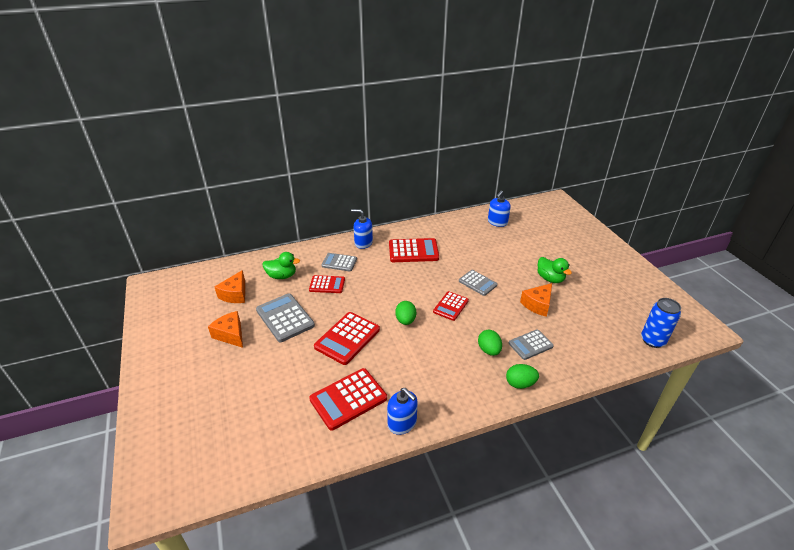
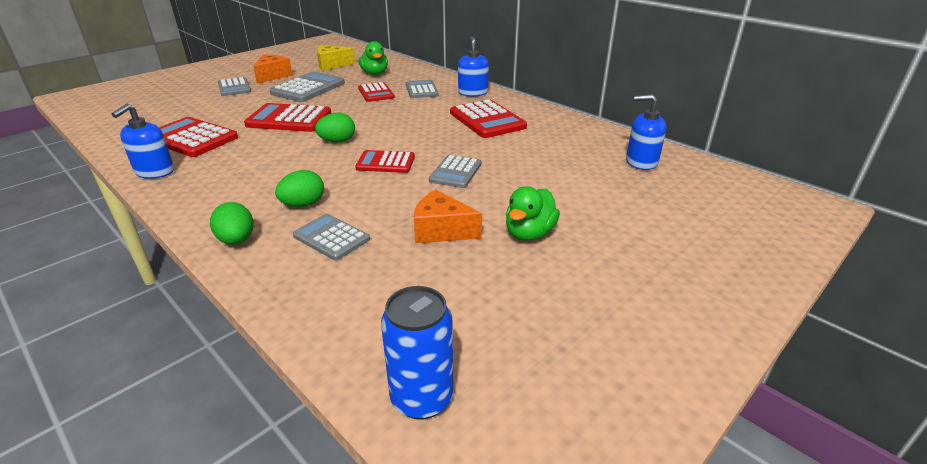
camera: 65 degrees right, 5 degrees down
(235, 294) = (332, 65): orange cheese -> yellow cheese
(241, 363) = (234, 87): none -> grey calculator

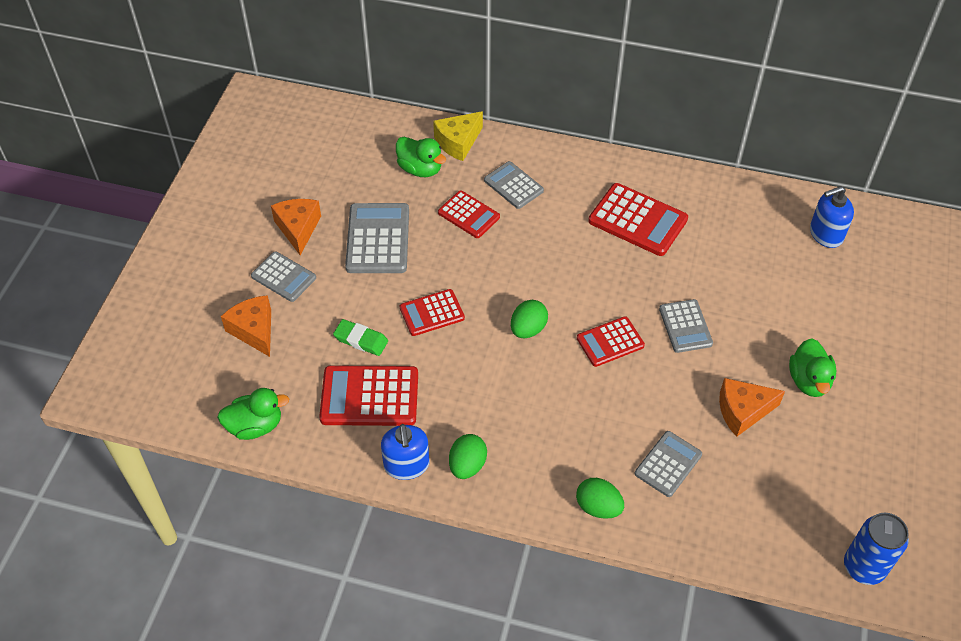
camera: 30 degrees left, 20 degrees up
(111, 129) = (255, 426): none -> green duck
(183, 99) = (254, 330): none -> orange cheese
(230, 117) = (361, 340): none -> green eraser
(289, 119) = (432, 313): red calculator -> red calculator, size x0.63
(303, 204) = (601, 437): green egg -> green egg (467, 465)
(331, 237) = (668, 464): grey calculator -> grey calculator turned 120 degrees clockwise
(332, 65) = (342, 169): yellow cheese -> yellow cheese (458, 142)
(473, 93) = (575, 168): blue soap dispenser -> none

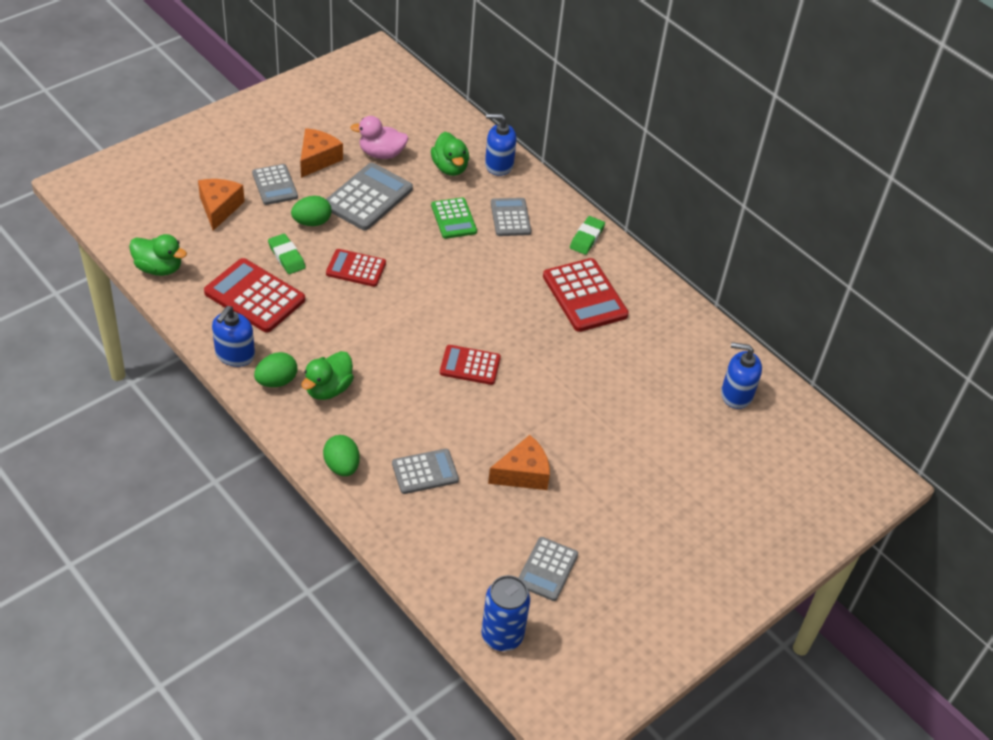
camera: 30 degrees right, 5 degrees down
(349, 190) = (381, 154): none -> pink duck
(458, 142) = (499, 165): yellow cheese -> blue soap dispenser
(469, 215) = (453, 219): red calculator -> green calculator
(528, 329) = (416, 320): green egg -> green egg (312, 222)
(590, 167) = (586, 238): none -> green eraser
(685, 326) = (542, 390): grey calculator -> grey calculator (547, 569)
(742, 411) = (523, 473): orange cheese -> orange cheese turned 135 degrees clockwise
(809, 381) = (602, 486): green duck -> green duck (328, 389)

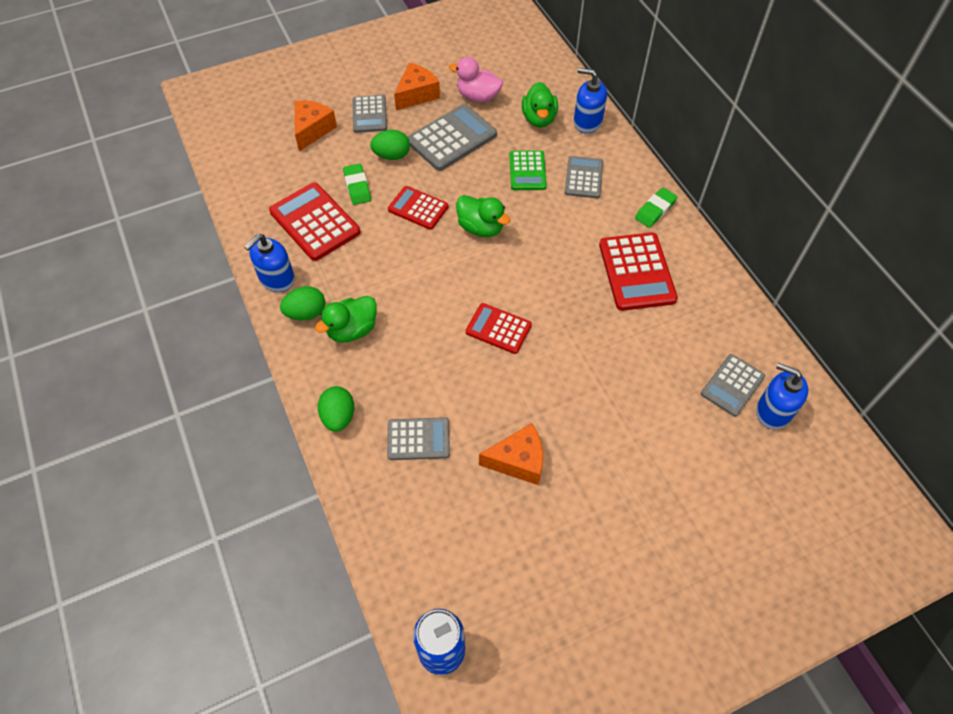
camera: 20 degrees right, 10 degrees up
(159, 268) = (238, 181): green duck -> green duck (481, 228)
(547, 569) = (512, 580): grey calculator -> grey calculator (732, 385)

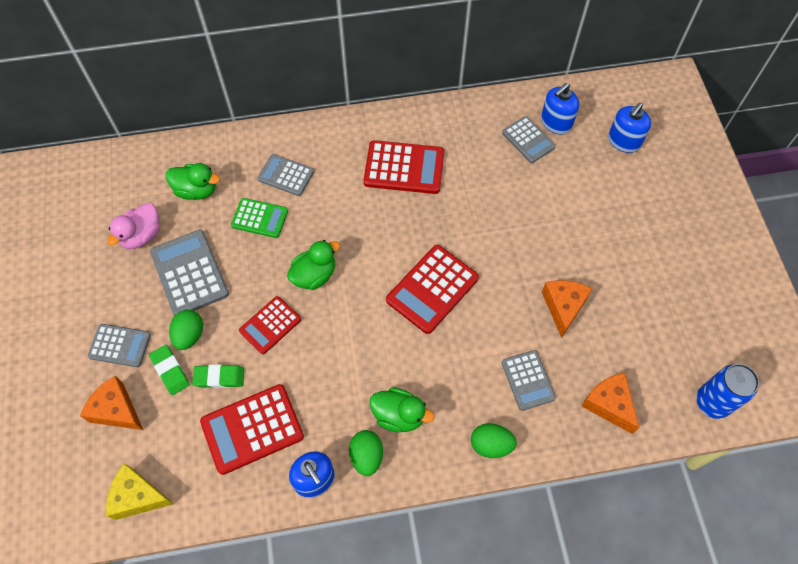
camera: 75 degrees left, 5 degrees up
(242, 165) = (138, 496): none -> yellow cheese
(352, 330) = (399, 415): green duck -> green duck turned 45 degrees counterclockwise
(417, 94) = (111, 292): orange cheese -> orange cheese (609, 404)
(418, 439) = (528, 380): grey calculator -> grey calculator turned 150 degrees clockwise
(498, 329) = (432, 289): red calculator -> red calculator, size x1.58
(587, 122) = (218, 152): blue soap dispenser -> blue soap dispenser (624, 141)
(655, 210) = (343, 133): green eraser -> green eraser (170, 371)

